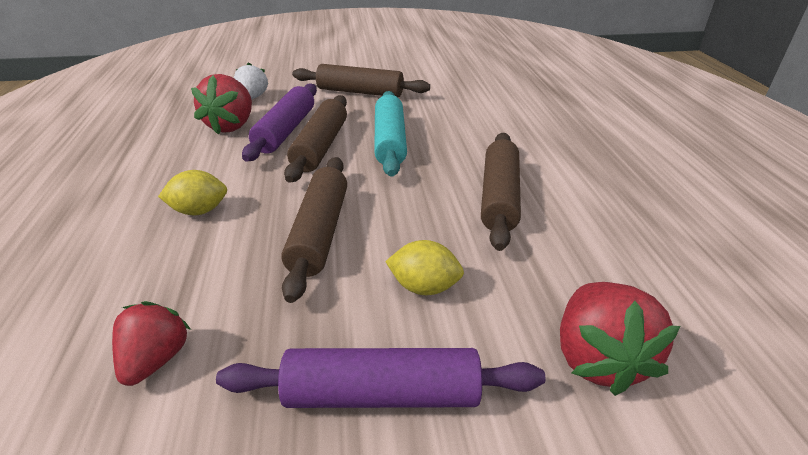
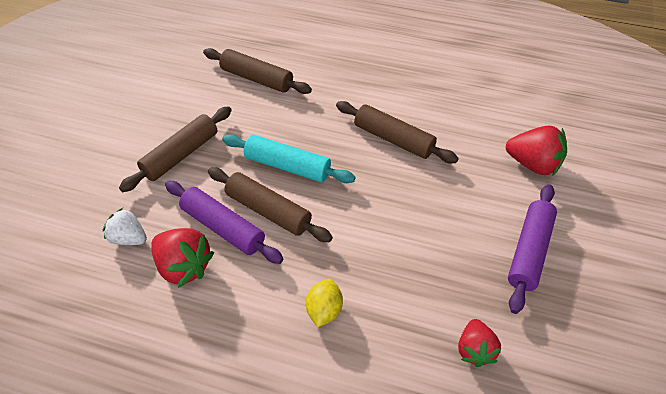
camera: 65 degrees left, 15 degrees up
(156, 359) = (474, 349): red strawberry -> red strawberry turned 120 degrees counterclockwise
(319, 232) = (387, 242): brown rolling pin -> brown rolling pin (257, 79)
(424, 287) = (461, 208): yellow lemon -> none

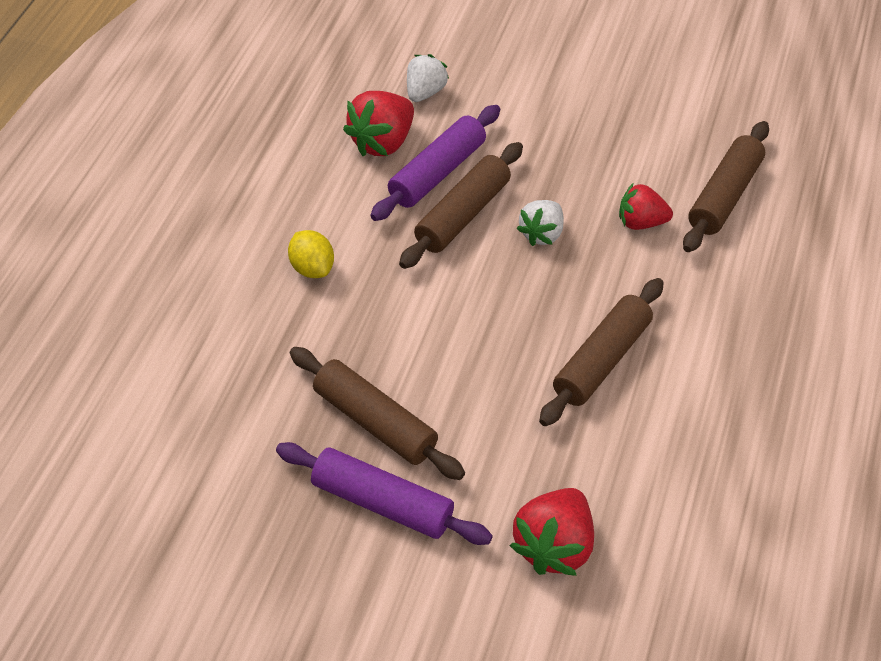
camera: 90 degrees right, 0 degrees up
(181, 155) = (558, 125): brown rolling pin -> brown rolling pin (374, 422)
(288, 166) = (541, 234): turquoise rolling pin -> white strawberry
(324, 310) = (312, 268): yellow lemon -> yellow lemon turned 45 degrees clockwise
(474, 349) = (242, 411): red strawberry -> red strawberry (641, 222)

